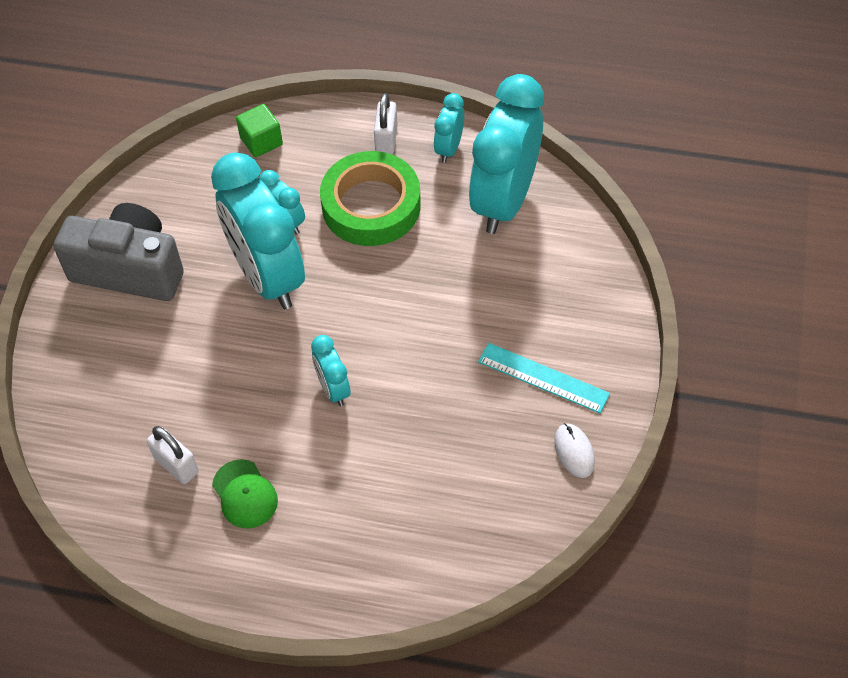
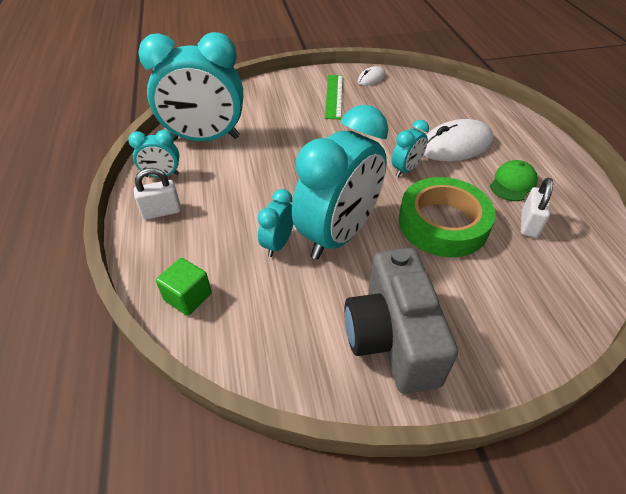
camera: 115 degrees left, 10 degrees down
(349, 473) = (455, 145): none -> white mouse
(371, 205) = (237, 199): green tape -> green tape (443, 223)
(543, 378) = (334, 96): turquoise ruler -> green ruler

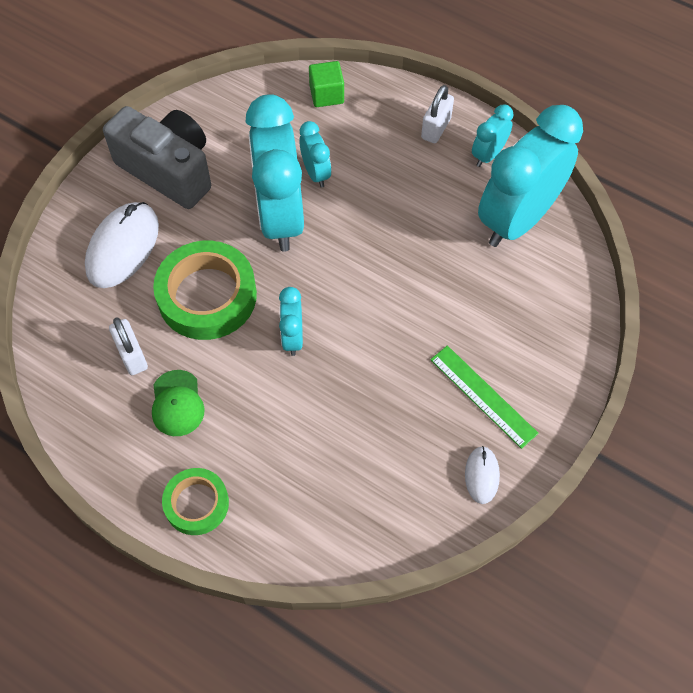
camera: 135 degrees right, 15 degrees up
(455, 145) = (273, 419): white mouse -> white mouse (123, 247)
(532, 140) = (196, 503): none -> green tape

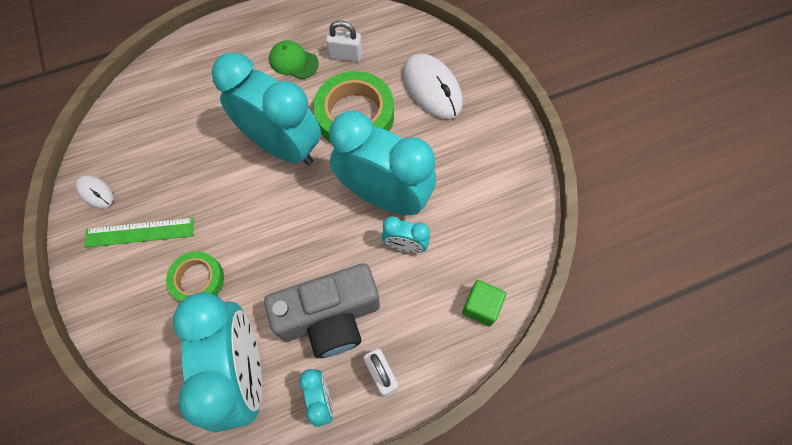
camera: 125 degrees right, 5 degrees up
(168, 170) = (480, 148): grey camera -> grey camera (330, 317)
(196, 503) = (225, 40): green tape -> green tape (197, 280)
(292, 337) = (282, 146): turquoise clock -> turquoise clock, size x2.21

